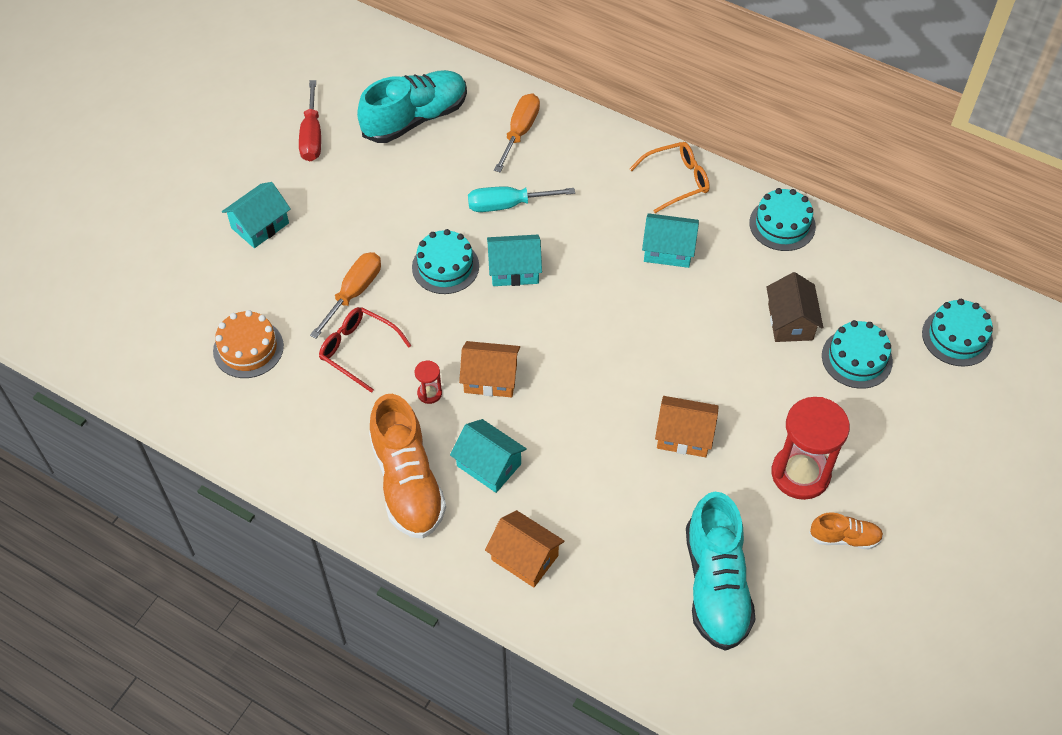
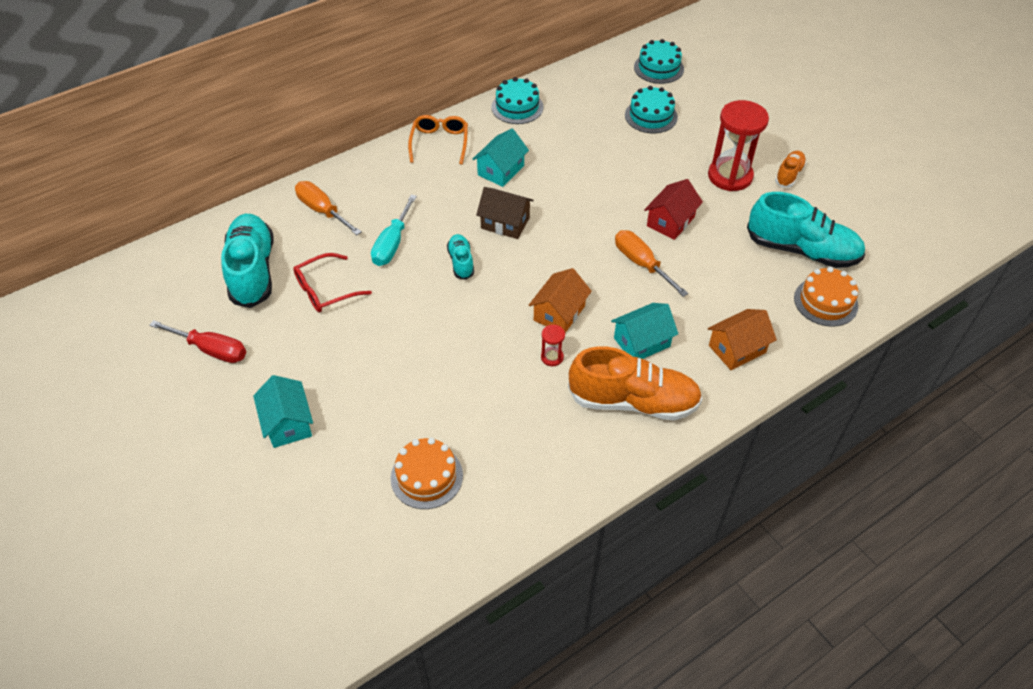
camera: 65 degrees left, 5 degrees down
(354, 293) = (414, 375): orange screwdriver -> orange screwdriver (641, 263)
(358, 350) = (479, 392): red glasses -> red glasses (325, 290)
(445, 266) = (428, 304): turquoise cake -> none
(514, 270) = (461, 262): turquoise house -> turquoise shoe
(644, 631) = (825, 302): none -> orange cake
(684, 436) = (670, 221): orange house -> red house
(790, 321) = (602, 134): brown house -> brown house (505, 223)

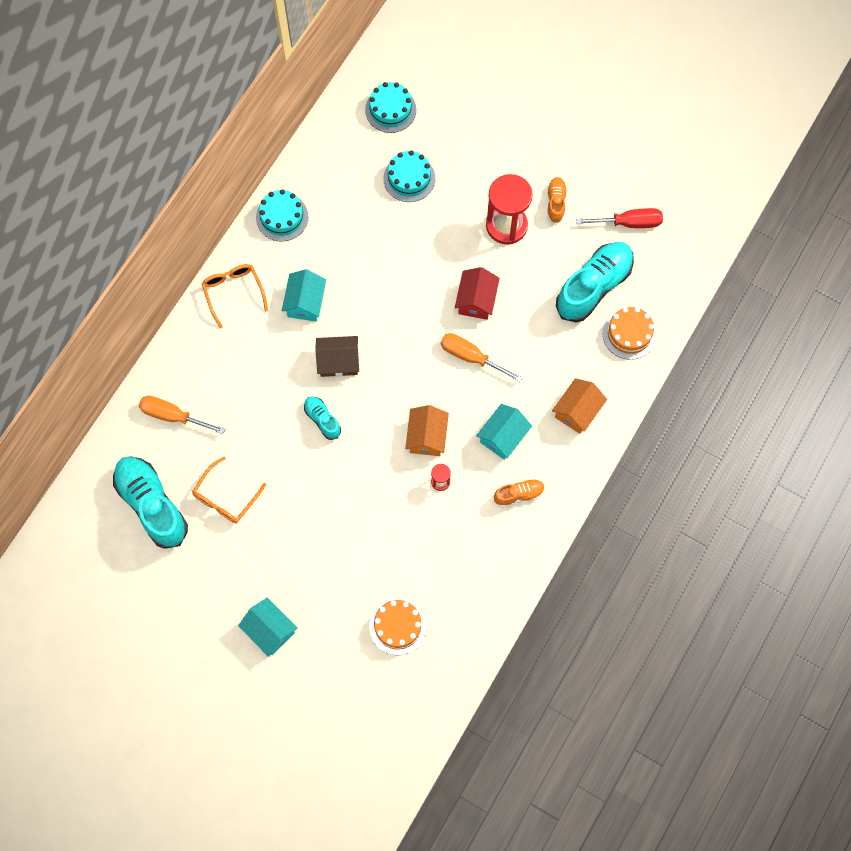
camera: 25 degrees left, 20 degrees up
(211, 350) = (168, 594): red screwdriver -> red screwdriver (629, 223)
(325, 290) = (225, 497): red glasses -> orange glasses
(392, 244) = (254, 425): turquoise screwdriver -> none
(633, 401) = (518, 494): orange shoe -> orange shoe, size x0.49
(801, 250) = (594, 287): turquoise shoe -> turquoise shoe turned 45 degrees counterclockwise

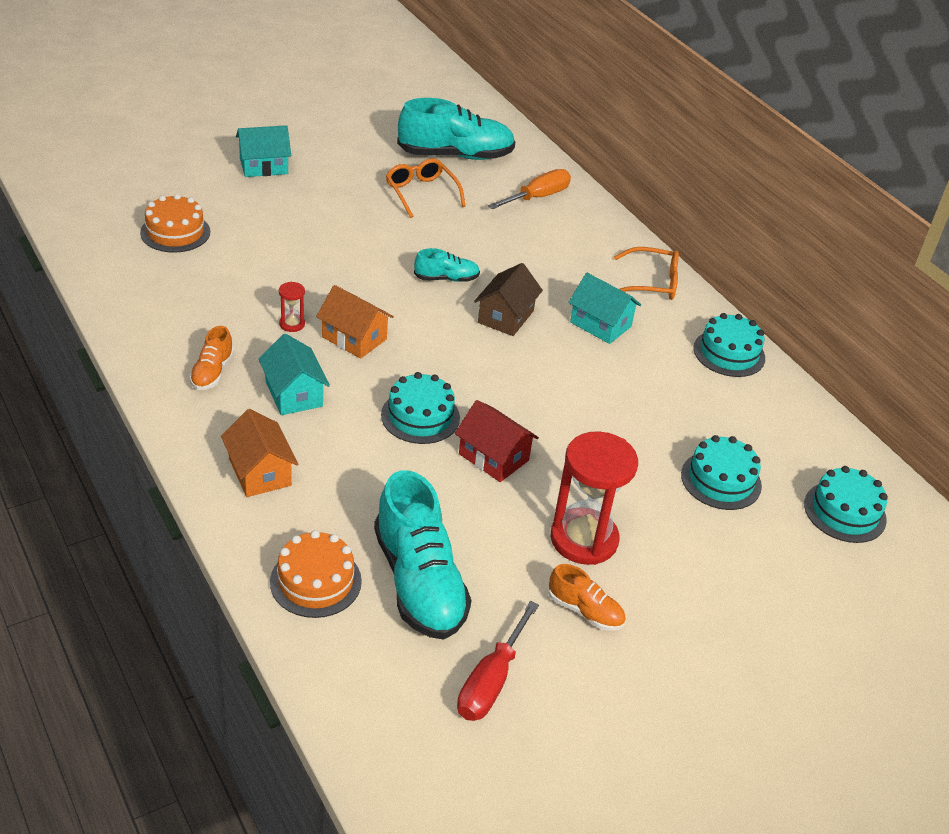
camera: 115 degrees right, 30 degrees down
(471, 357) = (420, 416): orange screwdriver -> turquoise cake

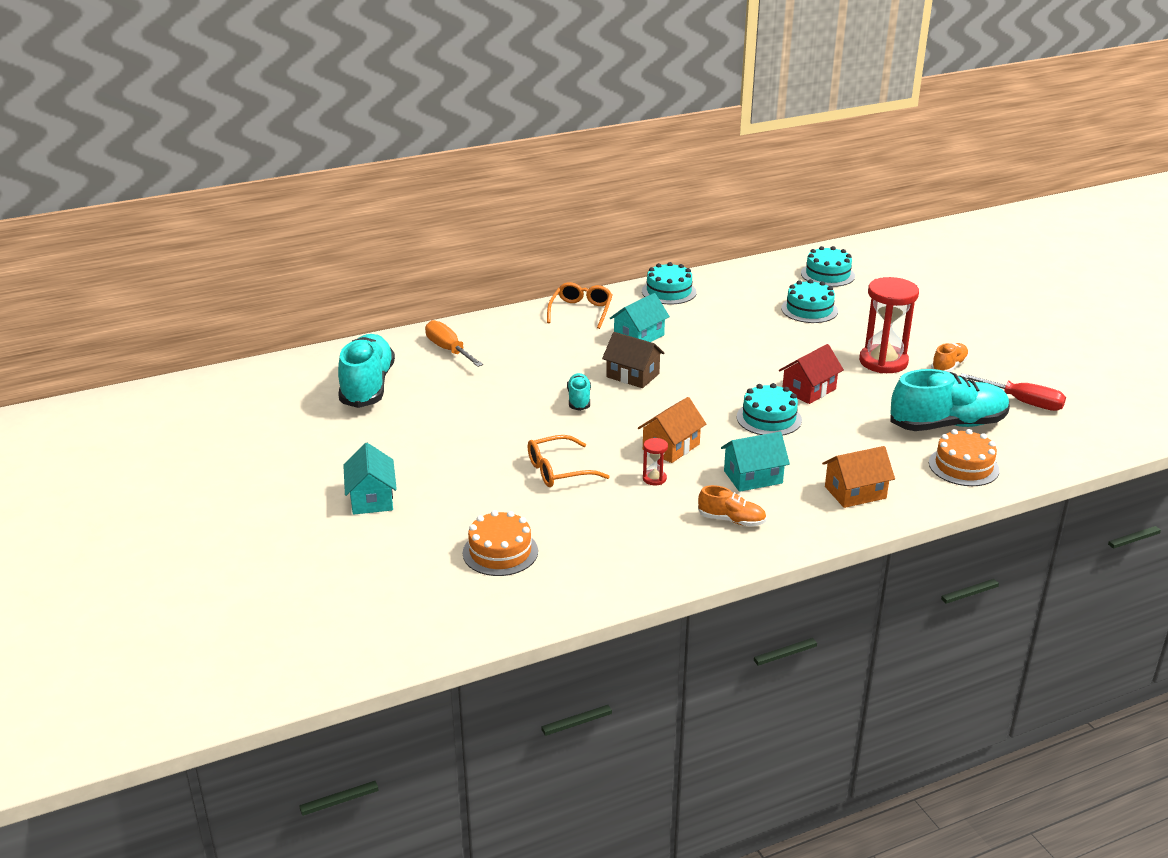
camera: 80 degrees left, 10 degrees down
(421, 193) = (436, 407): orange glasses -> orange glasses (559, 470)

